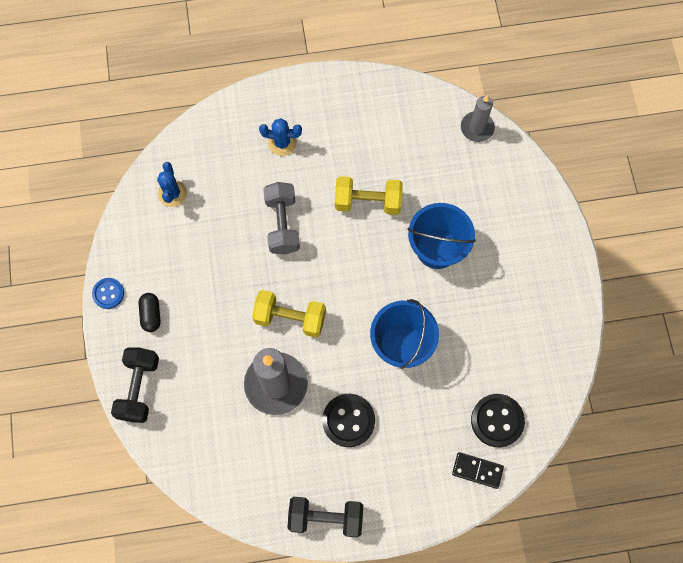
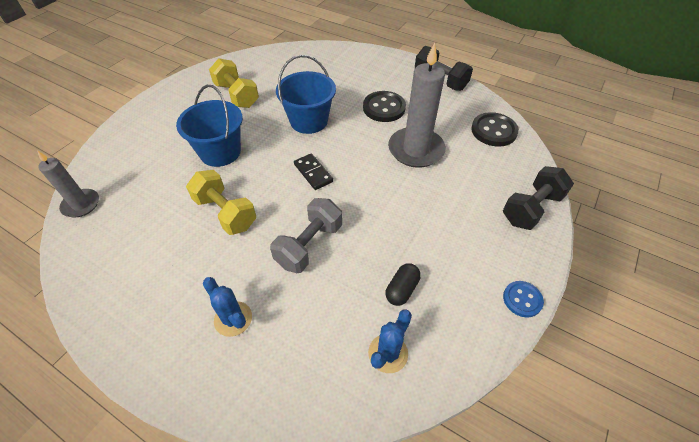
camera: 140 degrees left, 20 degrees down
(151, 315) = (487, 253): black capsule -> black capsule (402, 289)
(290, 318) = (369, 178): yellow dumbbell -> yellow dumbbell (237, 95)
(477, 470) = (333, 55): black domino -> black domino (313, 173)
(497, 421) = (298, 64): black button -> black button (493, 131)

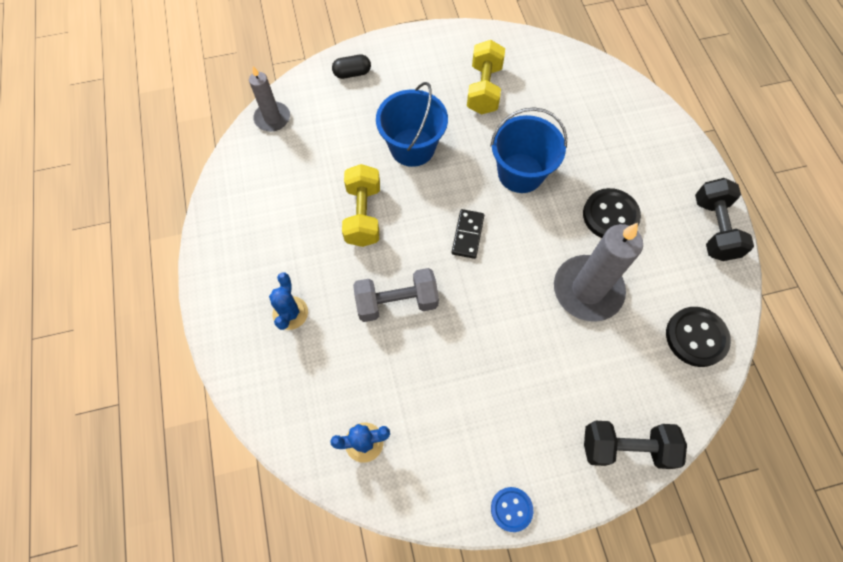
camera: 45 degrees right, 15 degrees up
(402, 289) = (426, 406): black capsule -> black capsule (352, 73)

